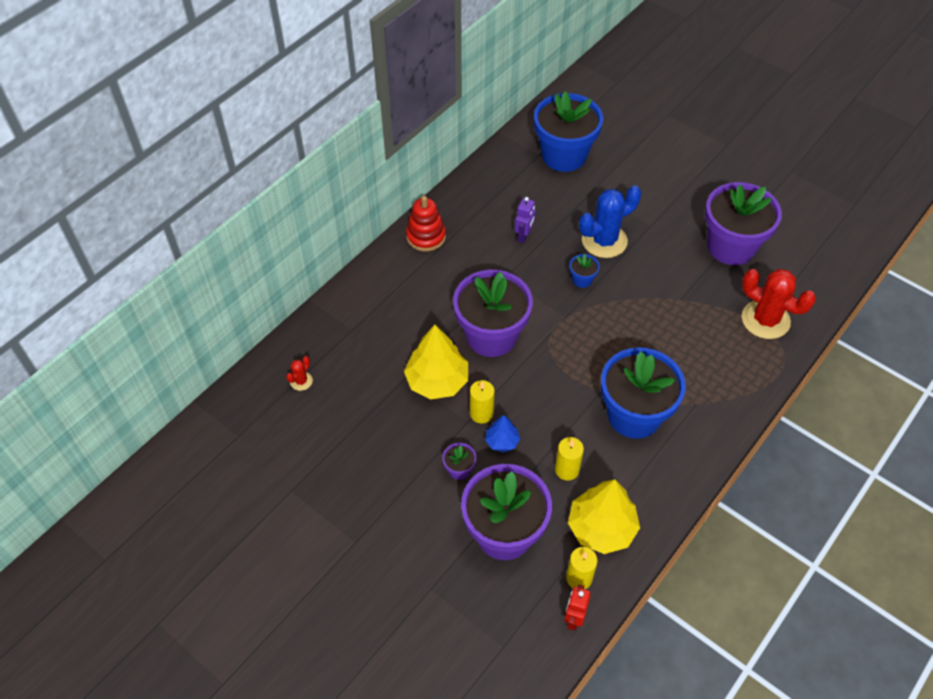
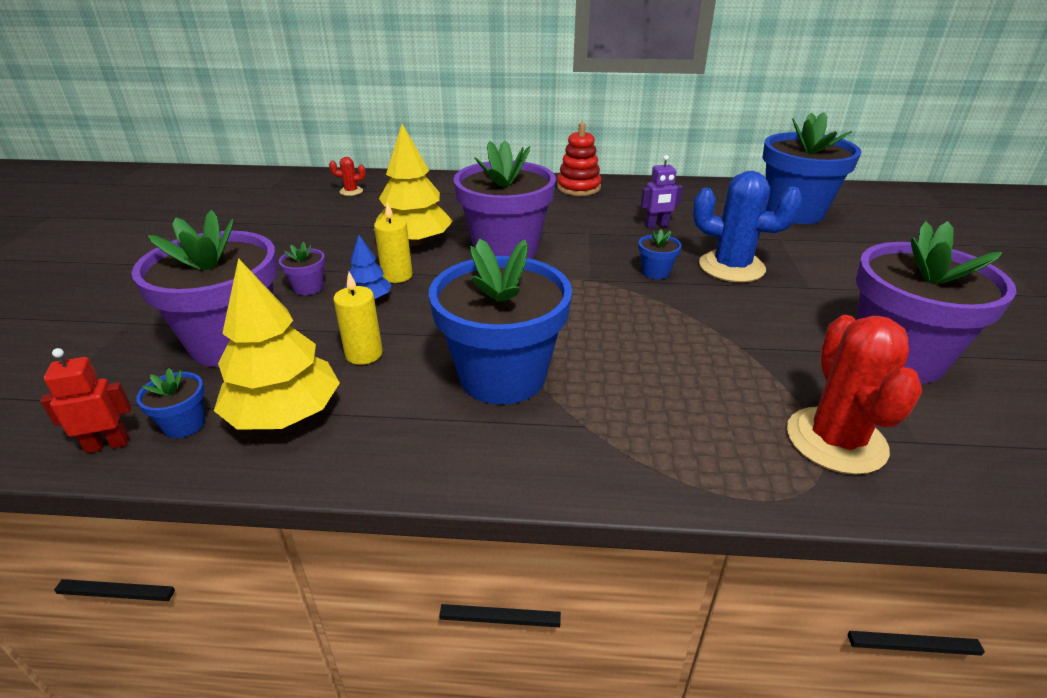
camera: 55 degrees right, 20 degrees down
(579, 578) = (184, 424): yellow candle -> blue flower pot

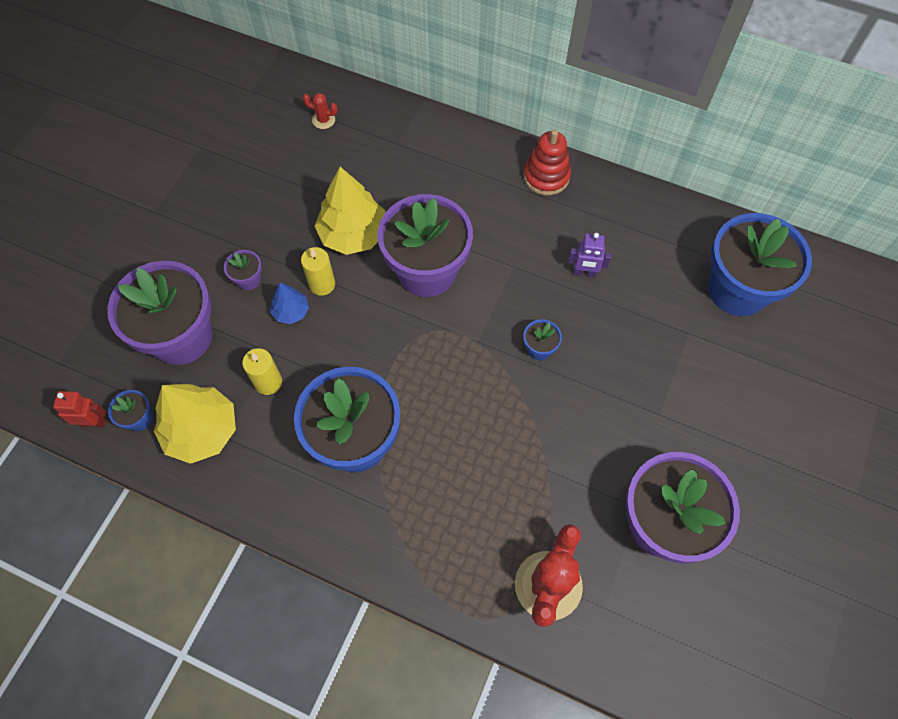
camera: 20 degrees right, 30 degrees up
(731, 267) = (611, 363): blue cactus -> none

